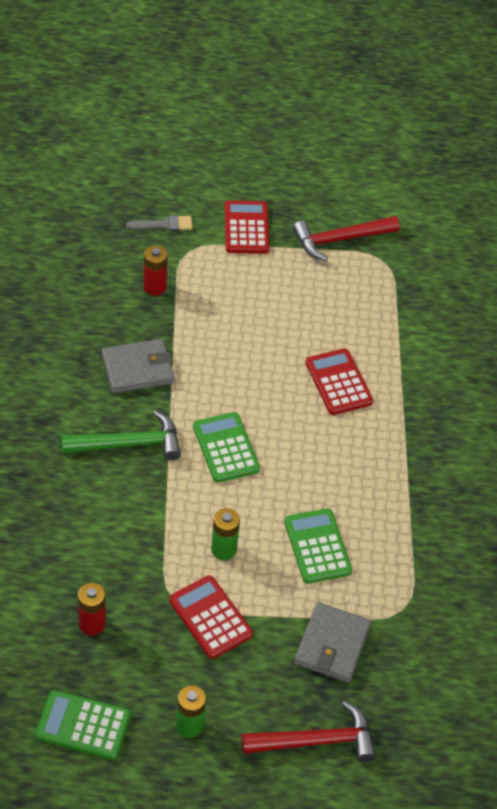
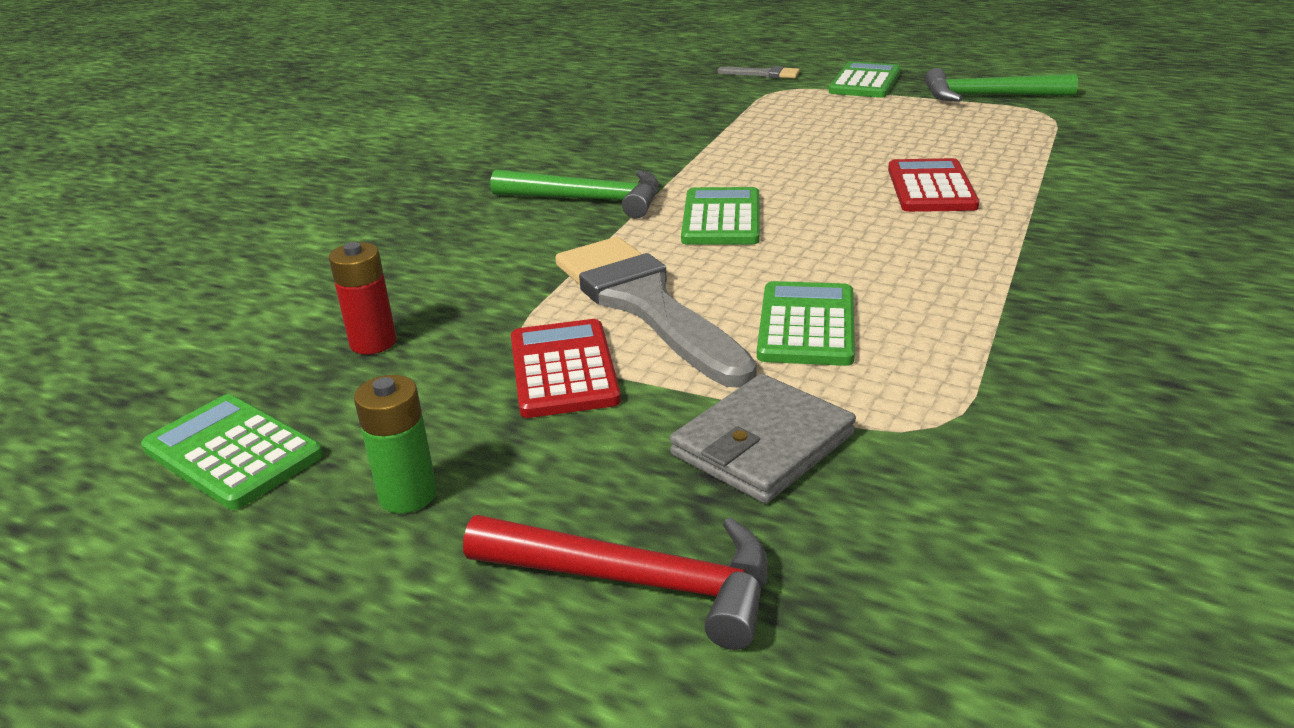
camera: 30 degrees right, 20 degrees down
(138, 369) = (651, 151): grey wallet -> none
(154, 287) = (720, 106): red battery -> none
(223, 549) = (645, 304): green battery -> grey brush
(246, 228) = (865, 82): red calculator -> green calculator
(340, 240) = (988, 96): red hammer -> green hammer

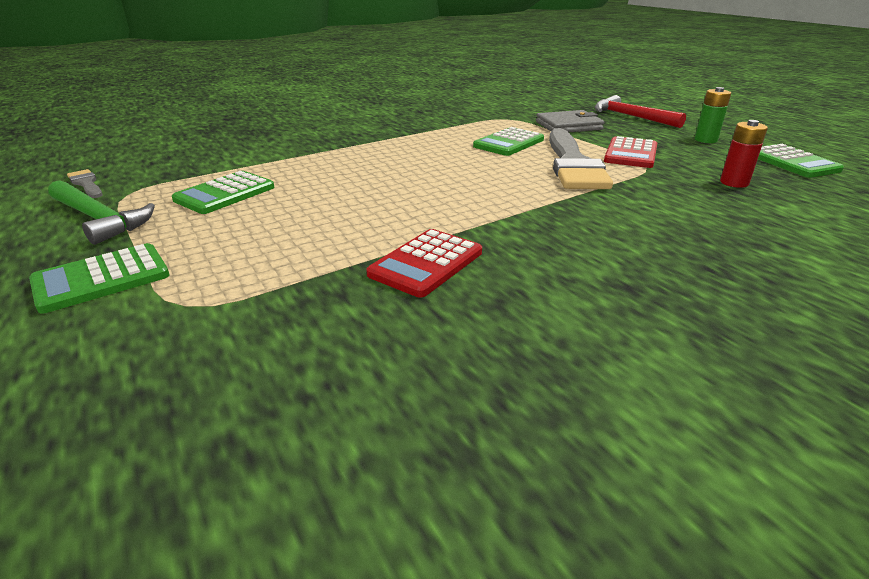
camera: 150 degrees left, 0 degrees up
(587, 200) = (557, 228): green hammer -> none
(721, 218) = (479, 189): green calculator -> green calculator (225, 194)
(764, 74) = (125, 350): grey brush -> grey brush (86, 184)
(931, 188) = (333, 172): red calculator -> red calculator (426, 263)

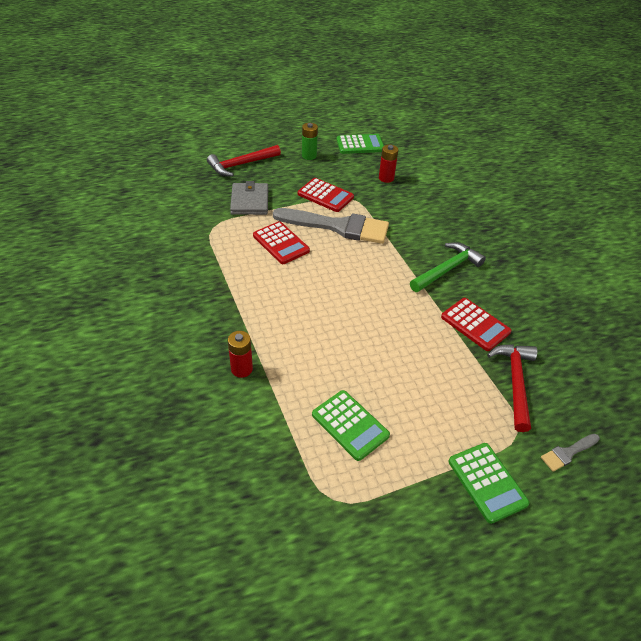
camera: 80 degrees left, 15 degrees up
(86, 184) = (297, 543): grey brush -> grey brush (568, 453)
(100, 219) = (388, 508): green hammer -> green hammer (447, 269)
(295, 302) = (515, 382): none -> red hammer
(305, 147) = (242, 369): none -> red battery
(508, 143) = (281, 243): green calculator -> red calculator

